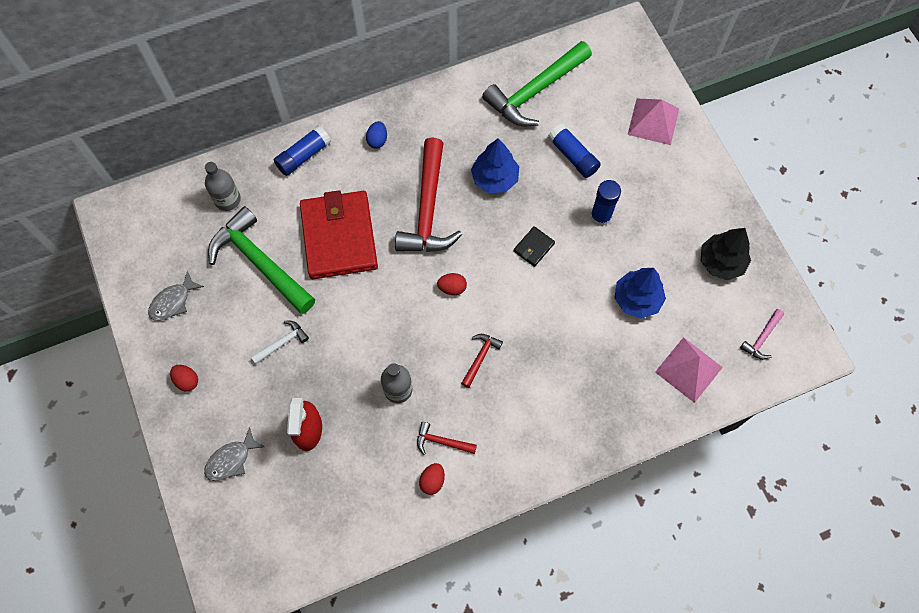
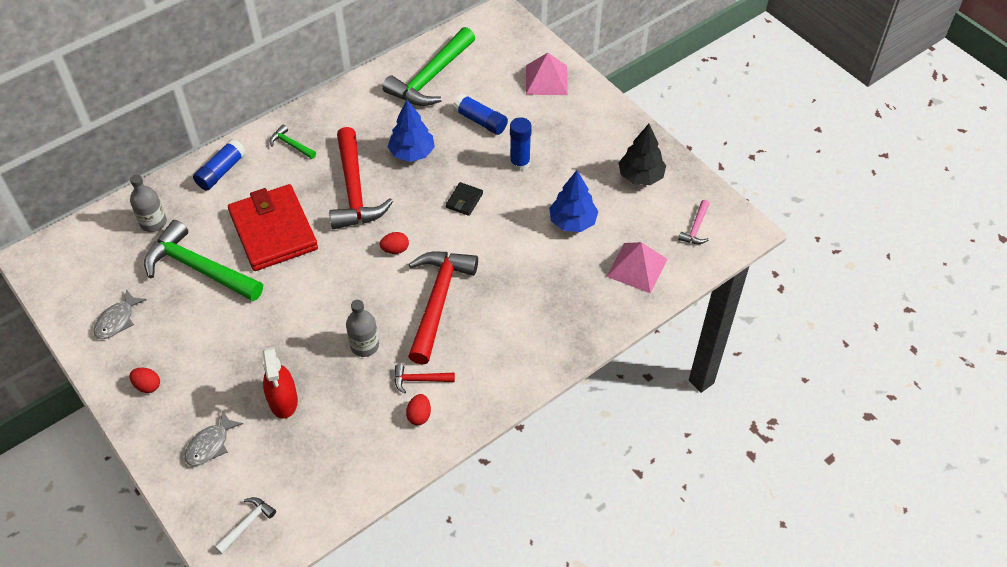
camera: 15 degrees left, 15 degrees down
(282, 342) = (238, 331): white hammer -> white hammer (247, 524)
(377, 140) = (291, 145): blue egg -> green hammer
(480, 357) = (438, 301): red hammer -> red hammer, size x2.25

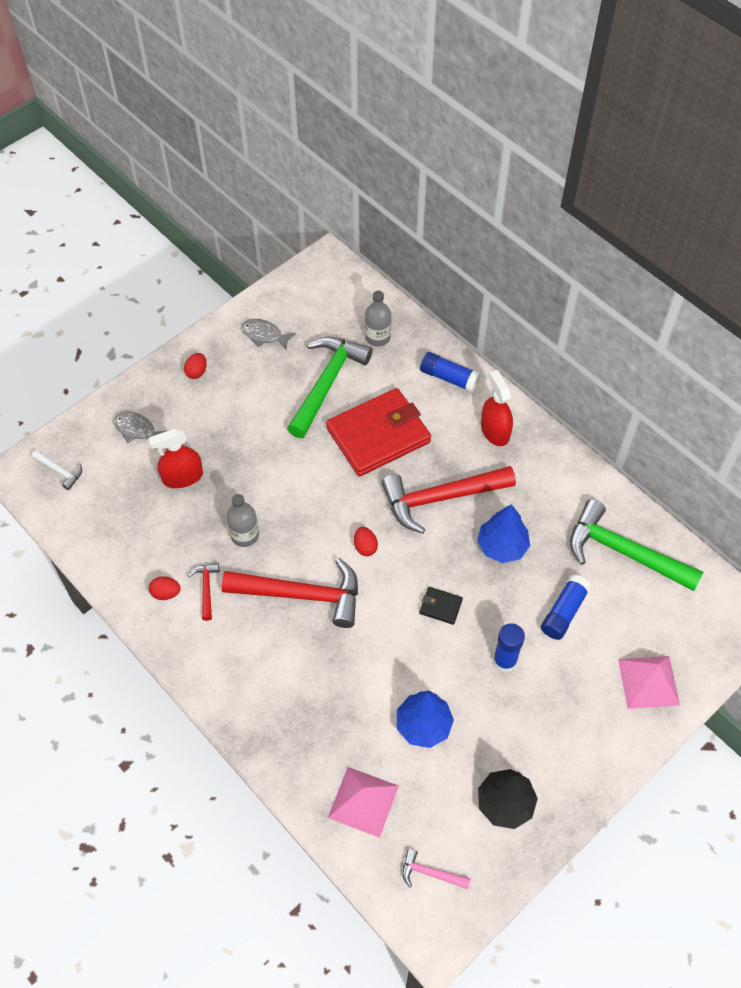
camera: 85 degrees right, 5 degrees up
(291, 145) = (495, 431): green hammer -> red spray bottle

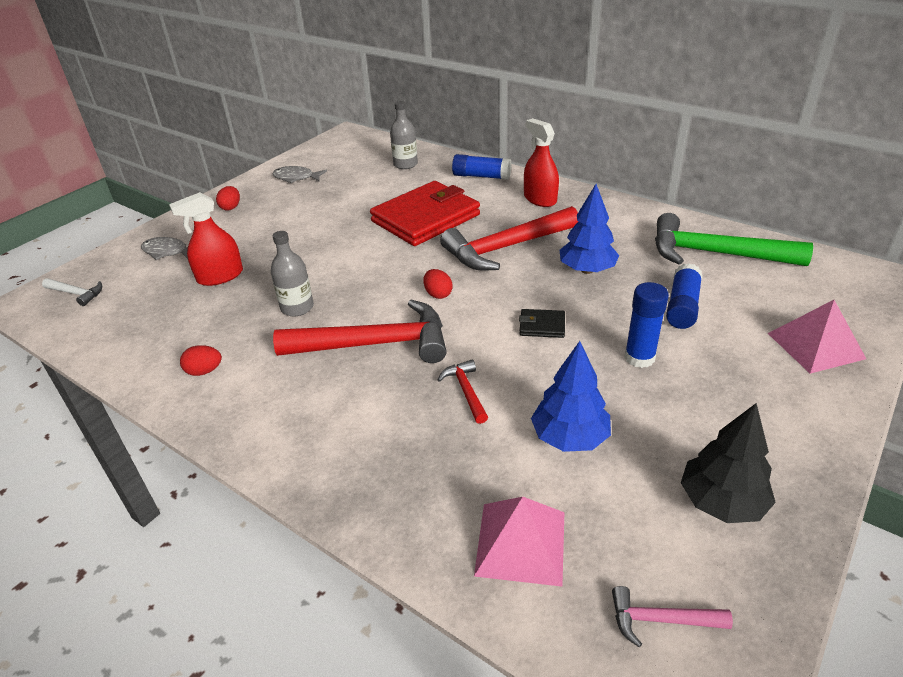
camera: 10 degrees left, 20 degrees down
(206, 588) = (256, 358): red hammer -> red hammer (466, 391)
(327, 383) = (364, 195): green hammer -> none

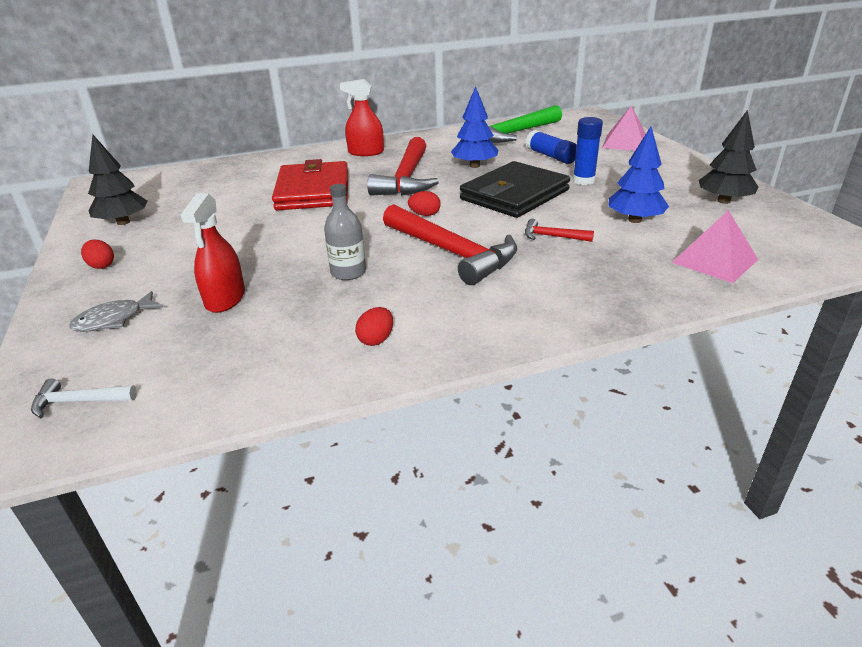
camera: 55 degrees left, 5 degrees down
(76, 294) = (79, 402): white hammer -> white hammer turned 150 degrees counterclockwise
(296, 178) = (123, 222): grey fish -> black tree
(375, 344) = (452, 253): red hammer -> red hammer turned 105 degrees clockwise
(405, 164) = (213, 176): grey bottle -> none
(481, 176) = (295, 159): blue glue stick -> none
(542, 326) = (514, 195): black wallet -> black wallet, size x2.49
(660, 620) = (798, 242): pink hammer -> none

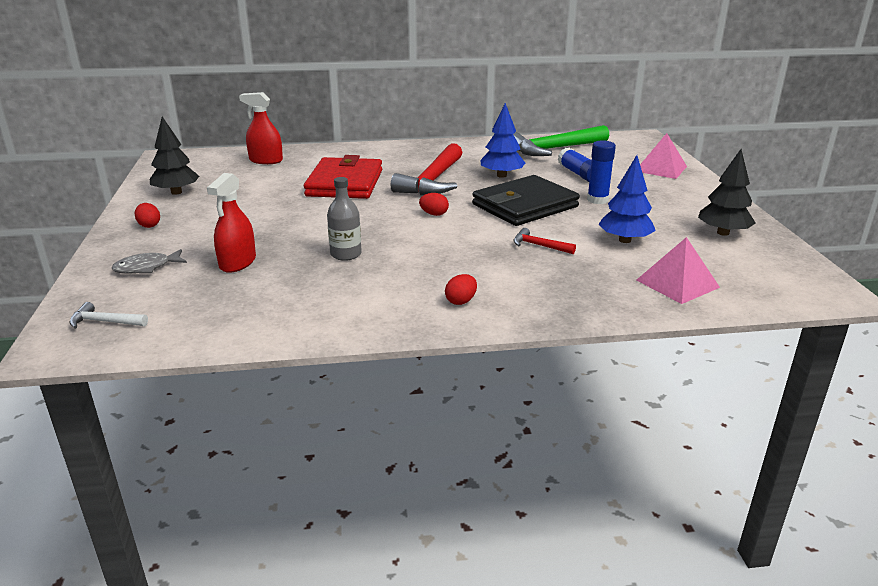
camera: 10 degrees right, 5 degrees down
(366, 152) = (407, 153): red spray bottle -> red spray bottle (266, 160)
(376, 339) = (345, 308): red egg -> red egg (461, 301)
(452, 253) = (442, 249): red hammer -> none

